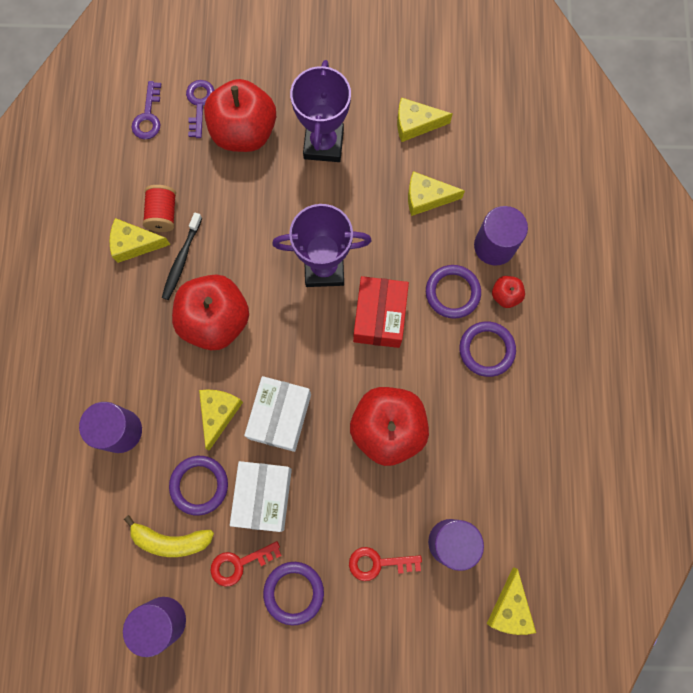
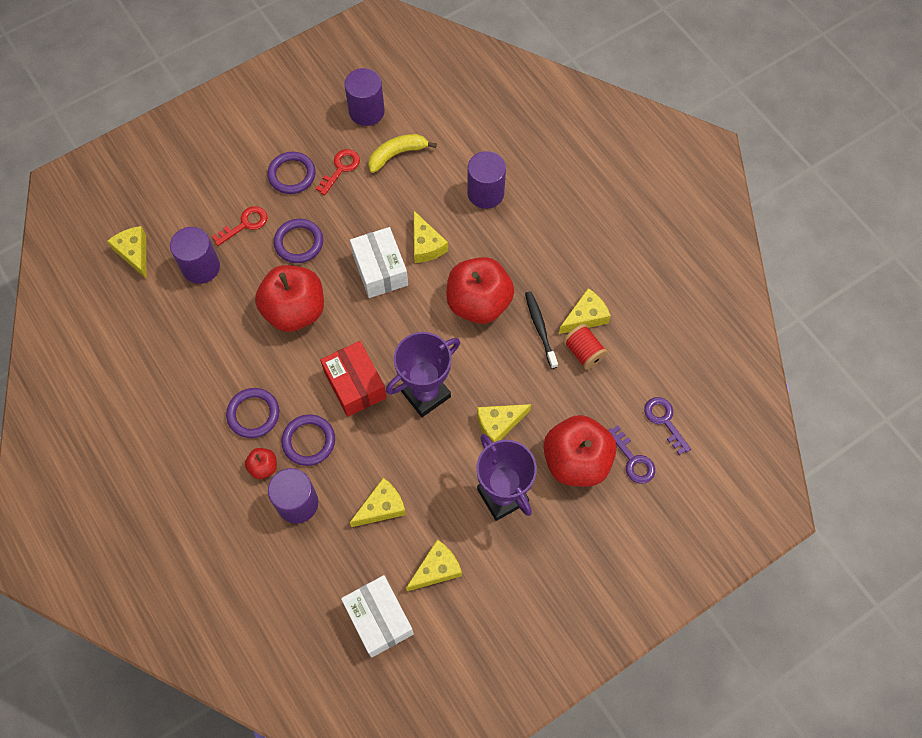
camera: 145 degrees right, 10 degrees down
(199, 485) = (404, 195): purple ring -> purple ring (299, 243)
(263, 496) = (354, 215): white box -> white box (379, 619)
(282, 202) = (498, 424): none -> yellow cheese

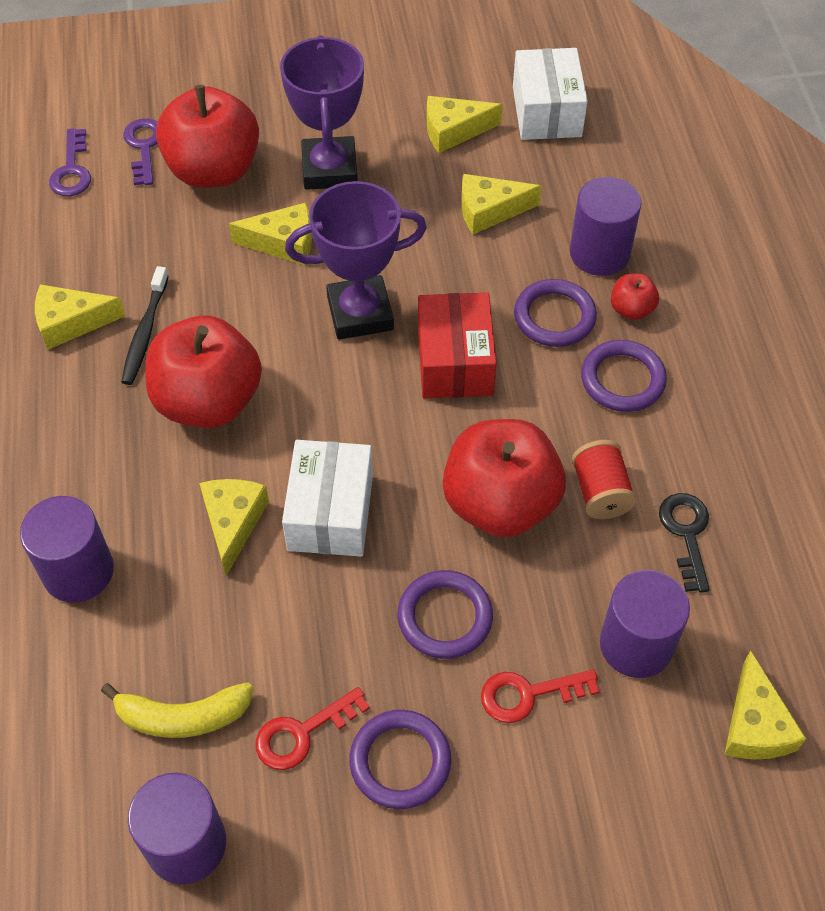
camera: 155 degrees left, 10 degrees down
(191, 334) = (686, 534): none -> black key
(583, 352) = (109, 281): red spool -> red spool (600, 492)

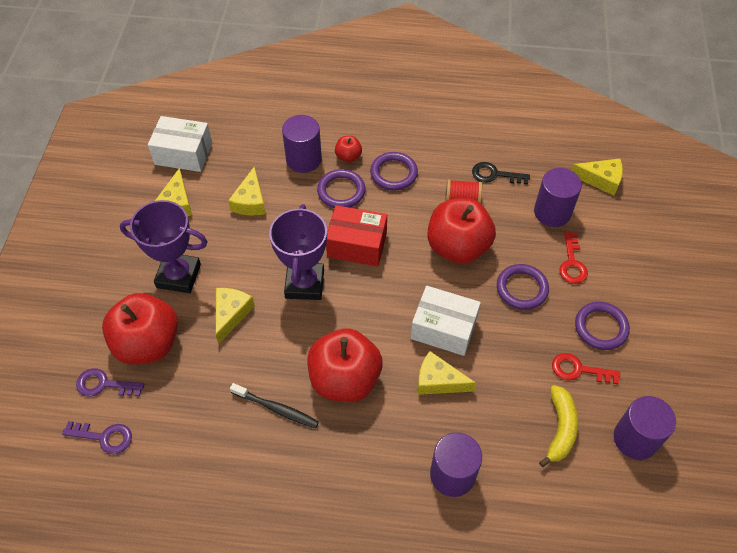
camera: 75 degrees left, 0 degrees up
(71, 323) = (251, 455): yellow cheese -> none
(302, 733) = (578, 370): red key -> red key turned 120 degrees clockwise

